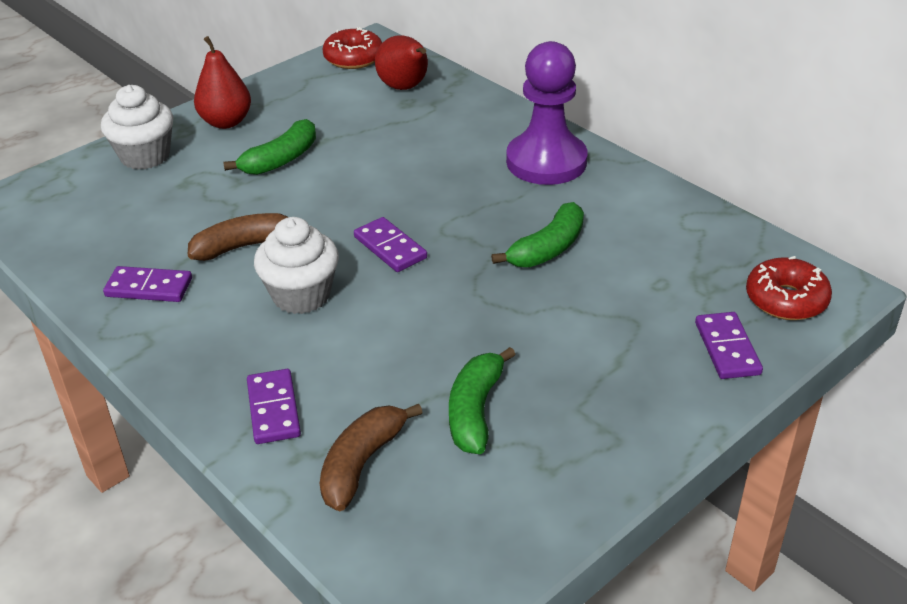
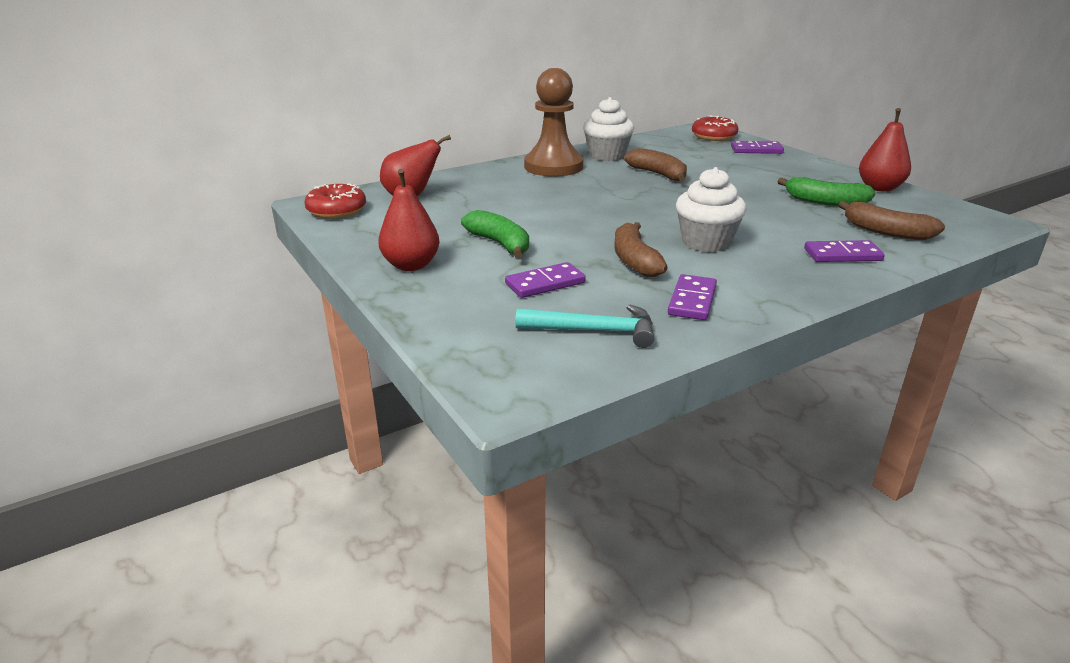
camera: 80 degrees left, 10 degrees down
(92, 233) = (594, 331): none -> turquoise hammer
(145, 156) = (452, 305): white cupcake -> white cupcake (607, 155)
(390, 248) = (648, 213): purple domino -> purple domino (545, 283)
(546, 161) = (553, 167): purple pawn -> brown pawn
(547, 249) = (658, 174): green banana -> brown banana
(566, 485) = (879, 188): none -> red pear

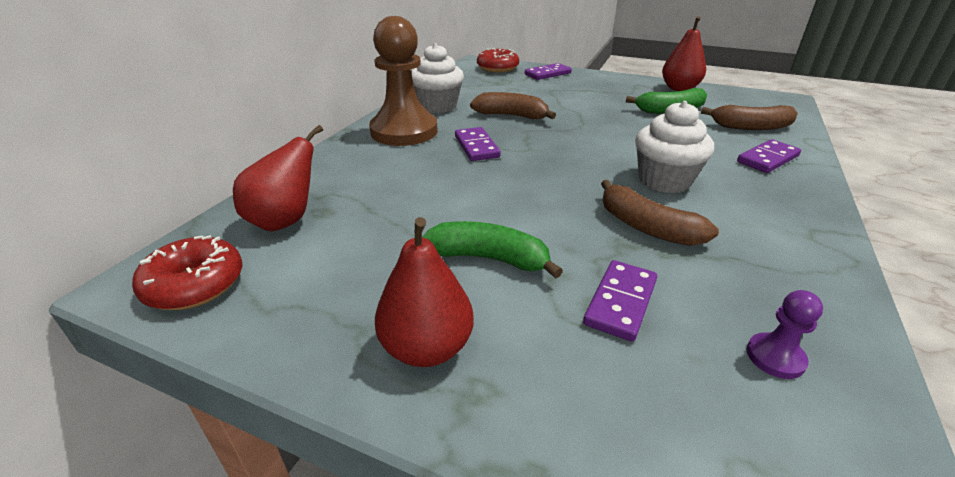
camera: 35 degrees left, 5 degrees up
(594, 331) = (775, 357): turquoise hammer -> purple pawn
(692, 300) = (770, 261): purple domino -> purple domino (476, 147)

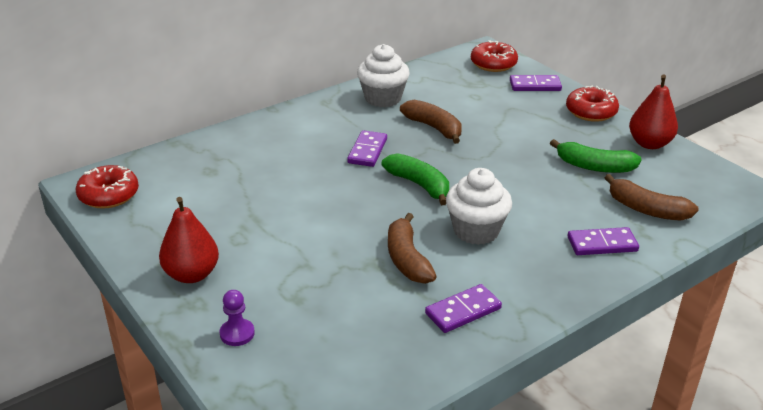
camera: 30 degrees right, 0 degrees up
(285, 221) = (183, 170): red pear -> none
(404, 131) = (328, 118): brown pawn -> none
(489, 258) = (277, 240): green banana -> green banana (419, 185)
(611, 80) = (591, 112): none -> red donut
(621, 302) = (322, 295): purple domino -> purple domino (463, 311)
(775, 357) = (368, 357): purple pawn -> purple pawn (237, 333)

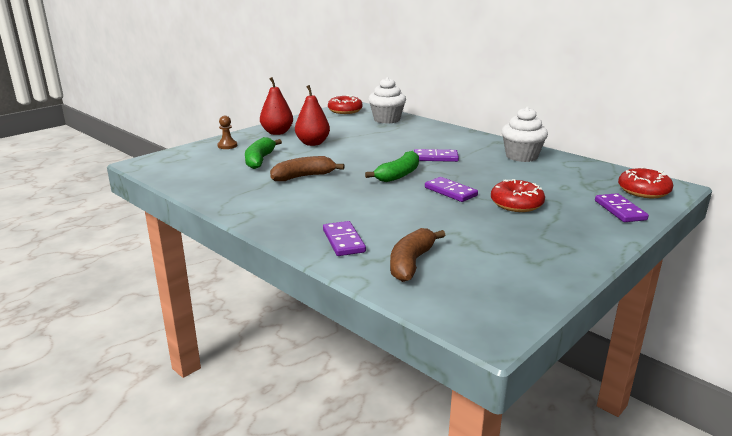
camera: 80 degrees right, 10 degrees down
(237, 333) = (227, 146): purple pawn -> brown pawn
(434, 128) = (490, 175): brown banana -> none
(463, 311) = (248, 195): purple domino -> purple domino (450, 192)
(476, 231) = (345, 195): white cupcake -> white cupcake (386, 119)
(591, 112) = (592, 238): red donut -> red donut (516, 204)
(594, 166) = (476, 239): green banana -> green banana (260, 160)
(649, 144) = (550, 269): red pear -> red pear (312, 143)

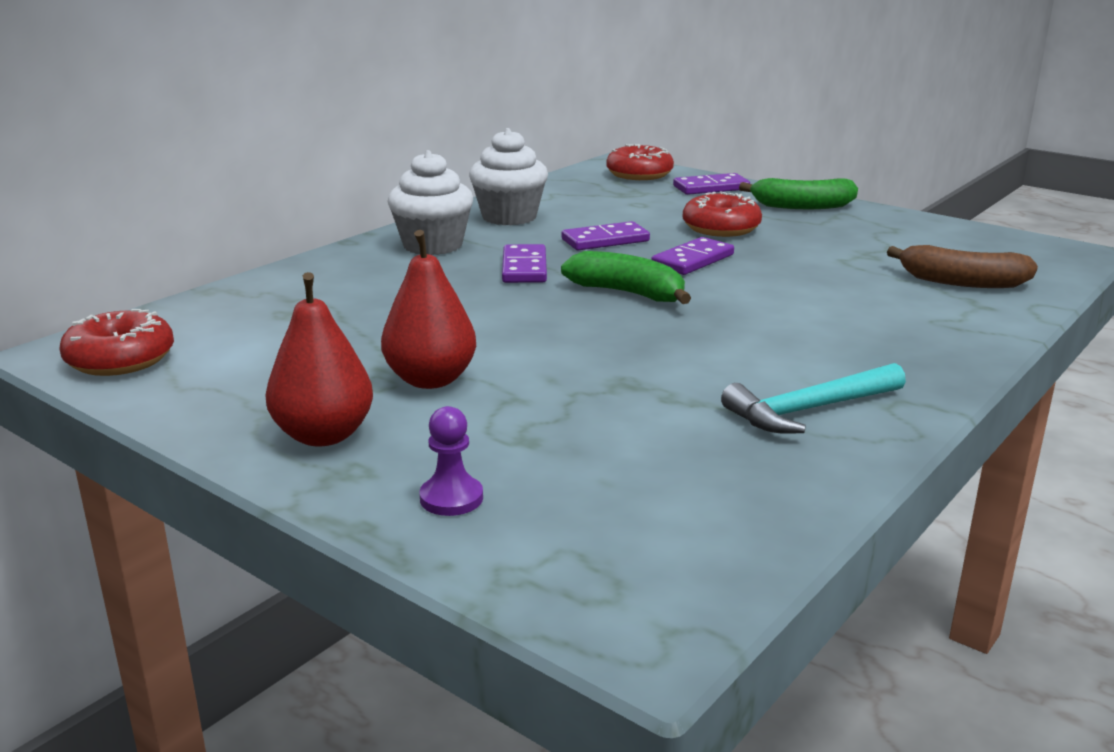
camera: 95 degrees left, 0 degrees up
(227, 146) = (451, 498): brown pawn -> purple pawn
(254, 196) = (809, 410): none -> turquoise hammer
(260, 160) = (573, 432): green banana -> green banana (802, 206)
(303, 177) = (671, 371): brown banana -> none
(343, 241) = (937, 322): purple domino -> purple domino (605, 240)
(386, 119) = (238, 310): white cupcake -> white cupcake (432, 245)

